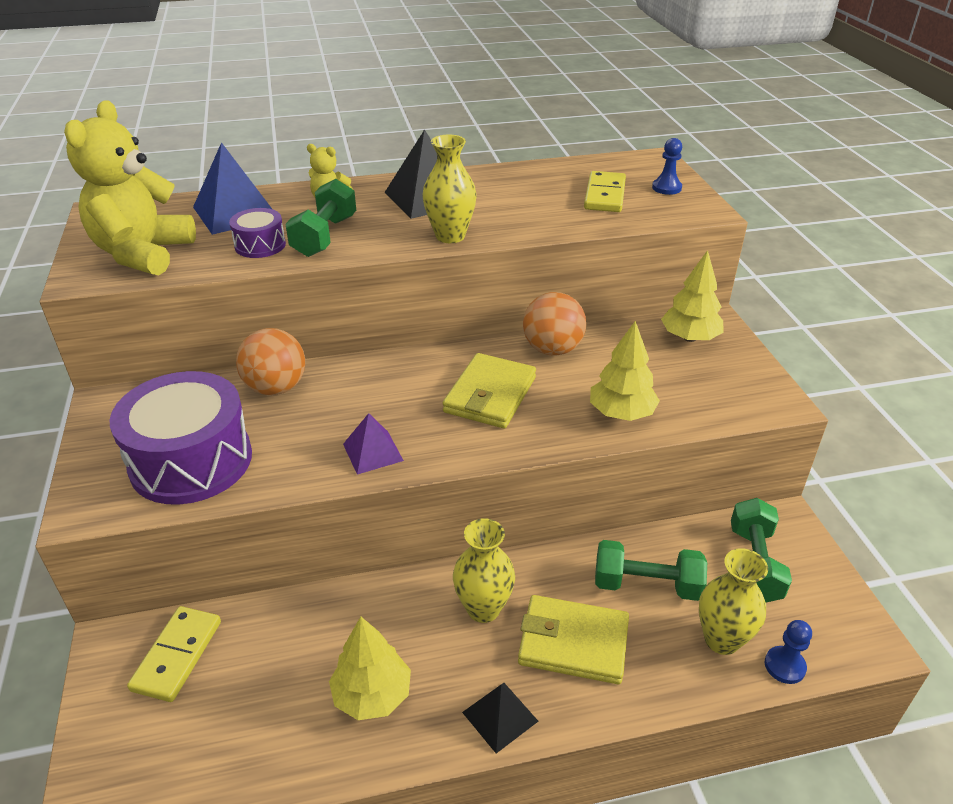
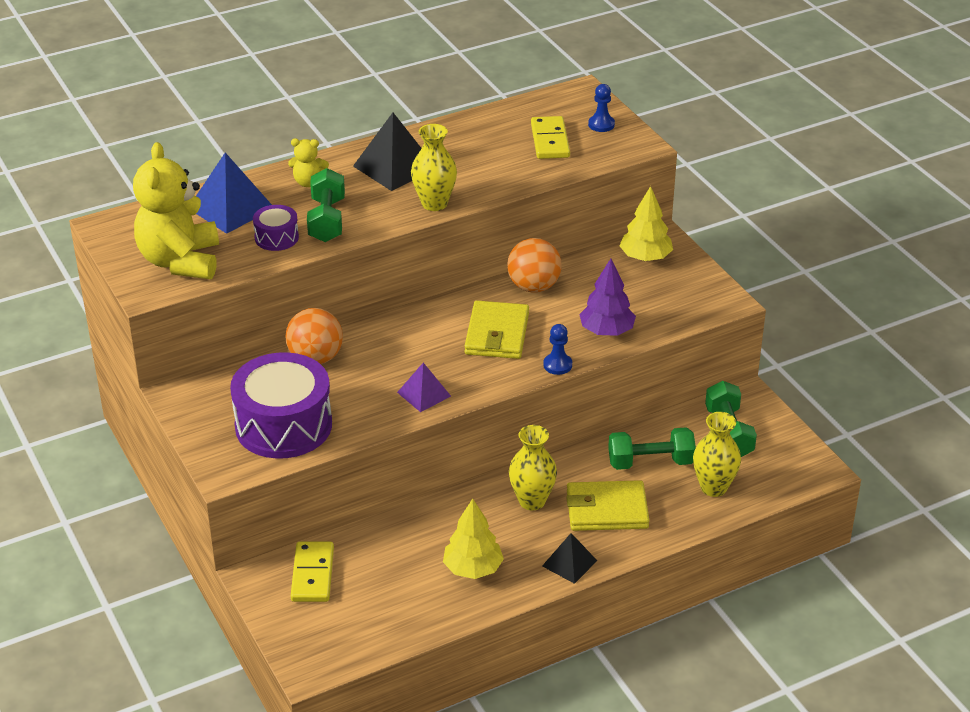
camera: 15 degrees left, 0 degrees up
(621, 413) = (606, 331): yellow tree -> purple tree
(784, 666) = (760, 495): blue pawn -> blue pawn (557, 365)

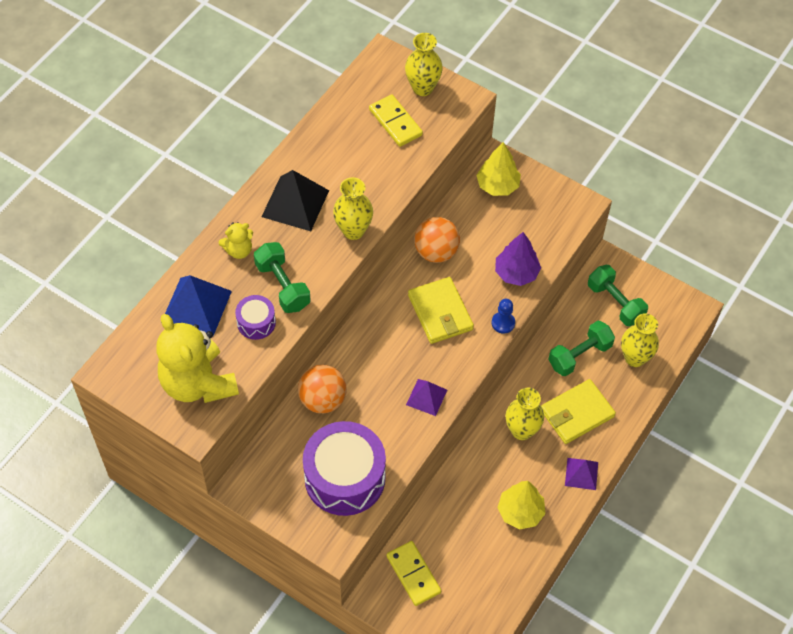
camera: 30 degrees left, 20 degrees up
(569, 563) = (581, 473): black pyramid -> purple pyramid
(601, 124) = (422, 88): blue pawn -> yellow vase

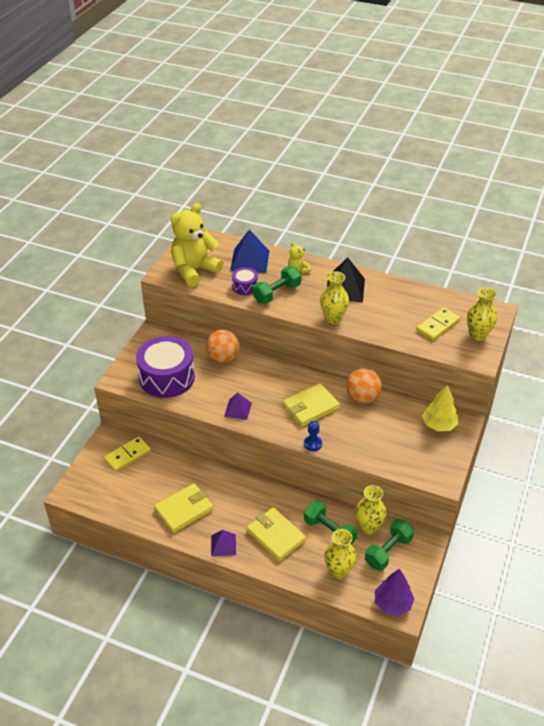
camera: 80 degrees right, 15 degrees down
(516, 273) = (361, 446): purple tree -> purple tree (392, 603)
(520, 512) = (184, 510): yellow tree -> yellow wallet
(521, 430) = (252, 502): yellow vase -> yellow vase (368, 527)

